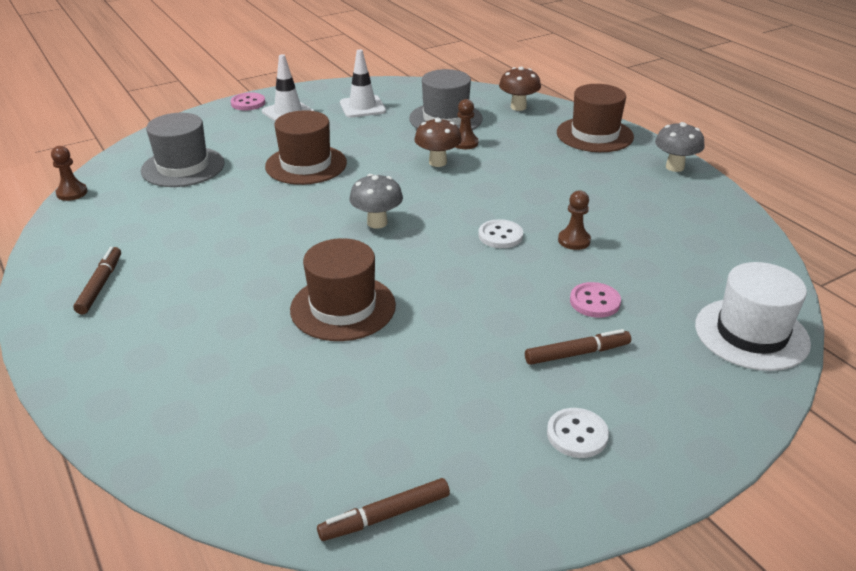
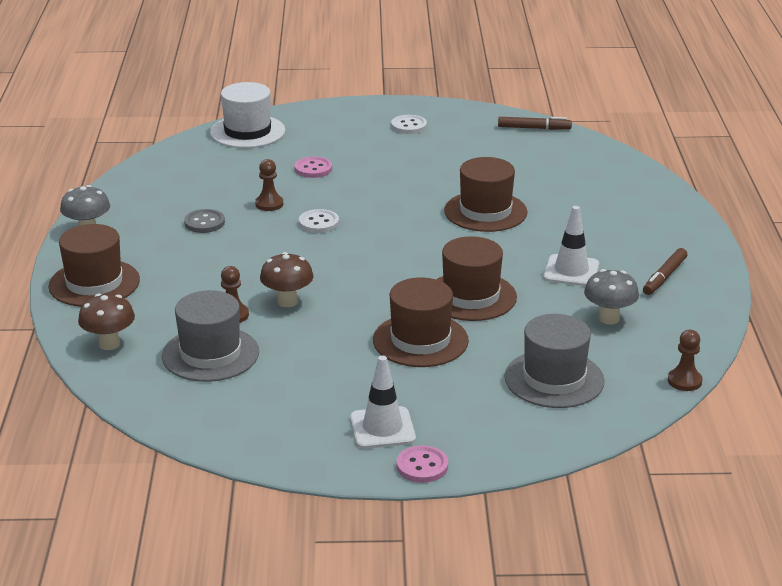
camera: 150 degrees left, 5 degrees down
(290, 208) = (471, 296): none -> brown hat
(362, 107) = (283, 406): white traffic cone -> white traffic cone (571, 271)
(377, 223) = (405, 261): grey mushroom -> grey mushroom (609, 318)
(577, 353) = (362, 151): brown marker -> none
(599, 203) = (204, 223): none -> grey button

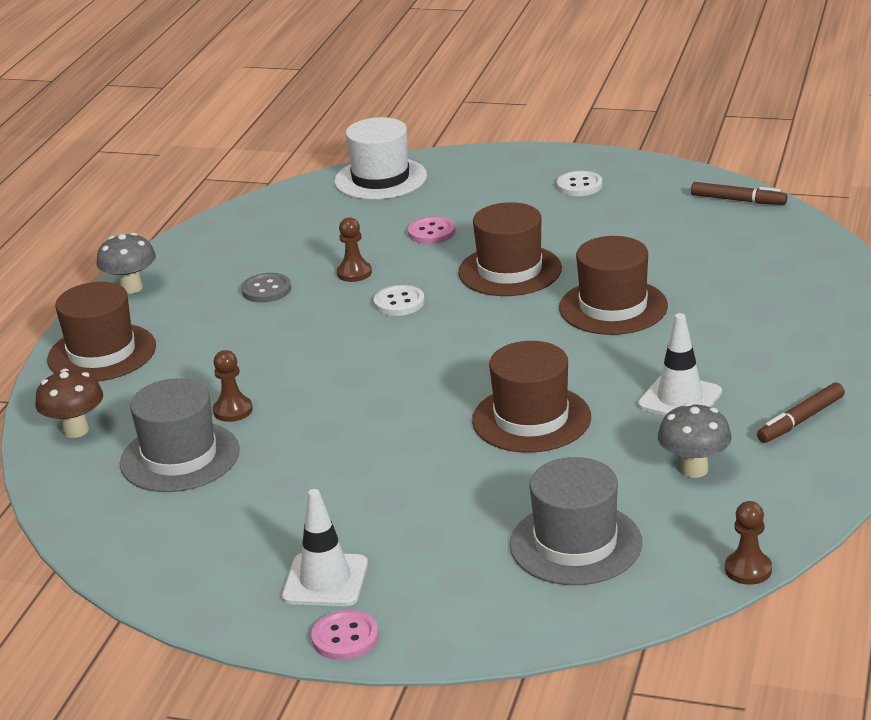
camera: 20 degrees right, 0 degrees up
(287, 301) = (305, 400): brown mushroom -> none
(420, 340) = (436, 470): brown hat -> brown hat (510, 271)

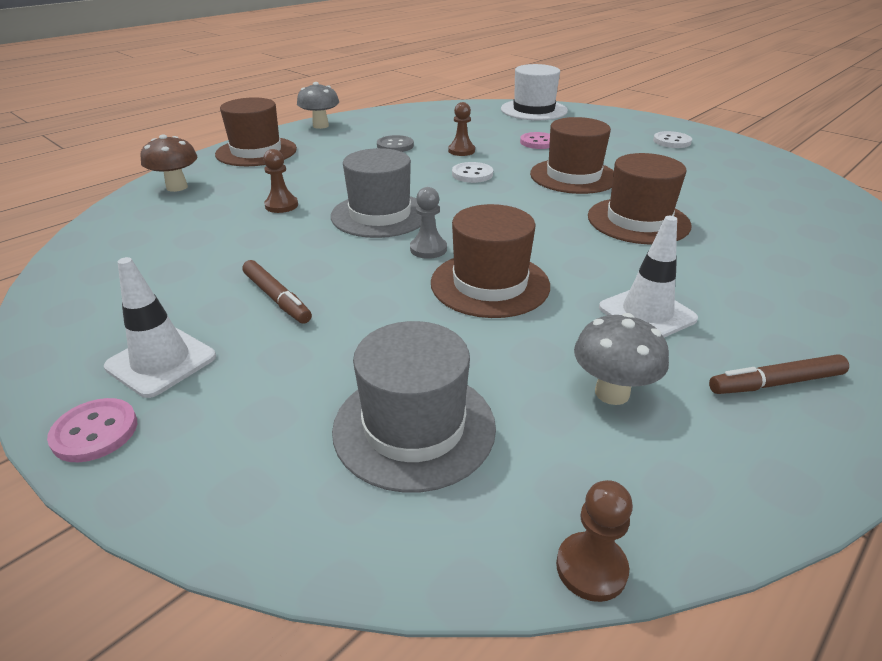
camera: 25 degrees right, 5 degrees up
(180, 457) = (207, 223): grey hat -> grey hat (380, 215)
(442, 405) = (428, 249): none -> grey pawn
(738, 200) = (803, 178): brown marker -> brown marker (276, 298)

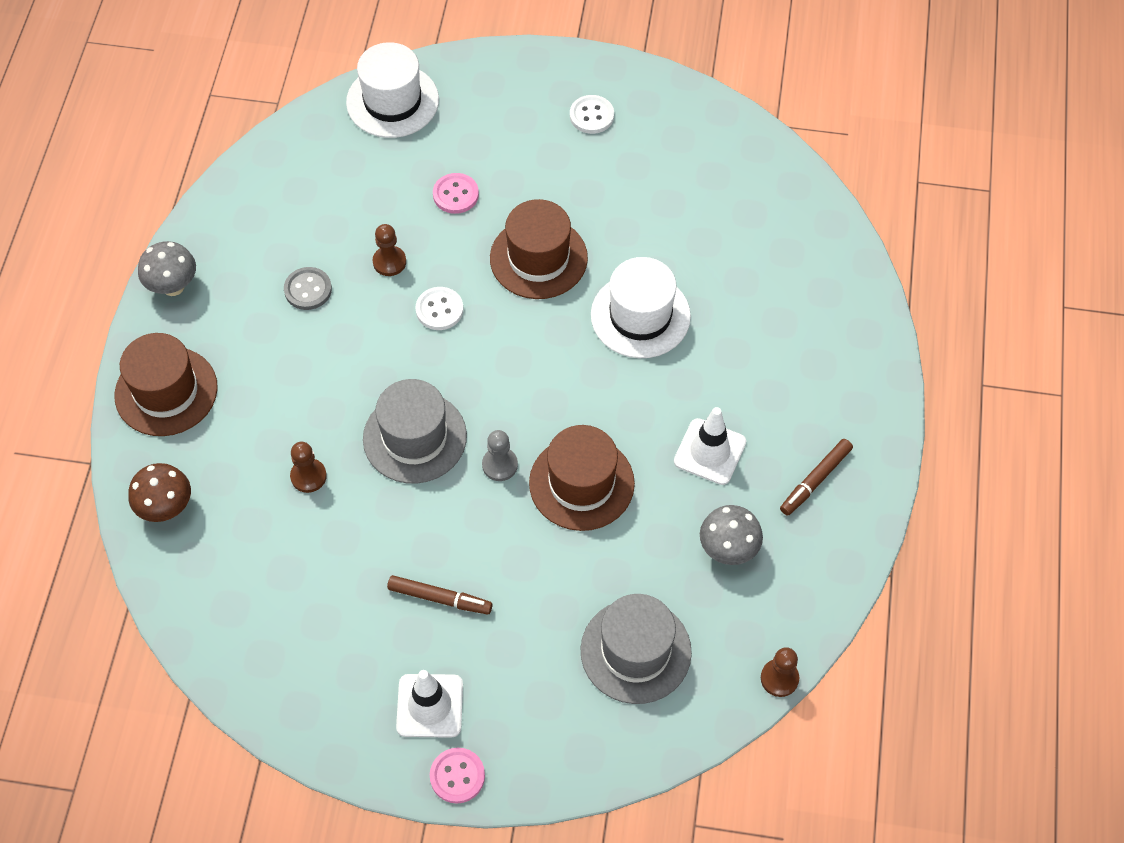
camera: 35 degrees left, 25 degrees up
(638, 221) = (640, 316): brown hat -> white hat

